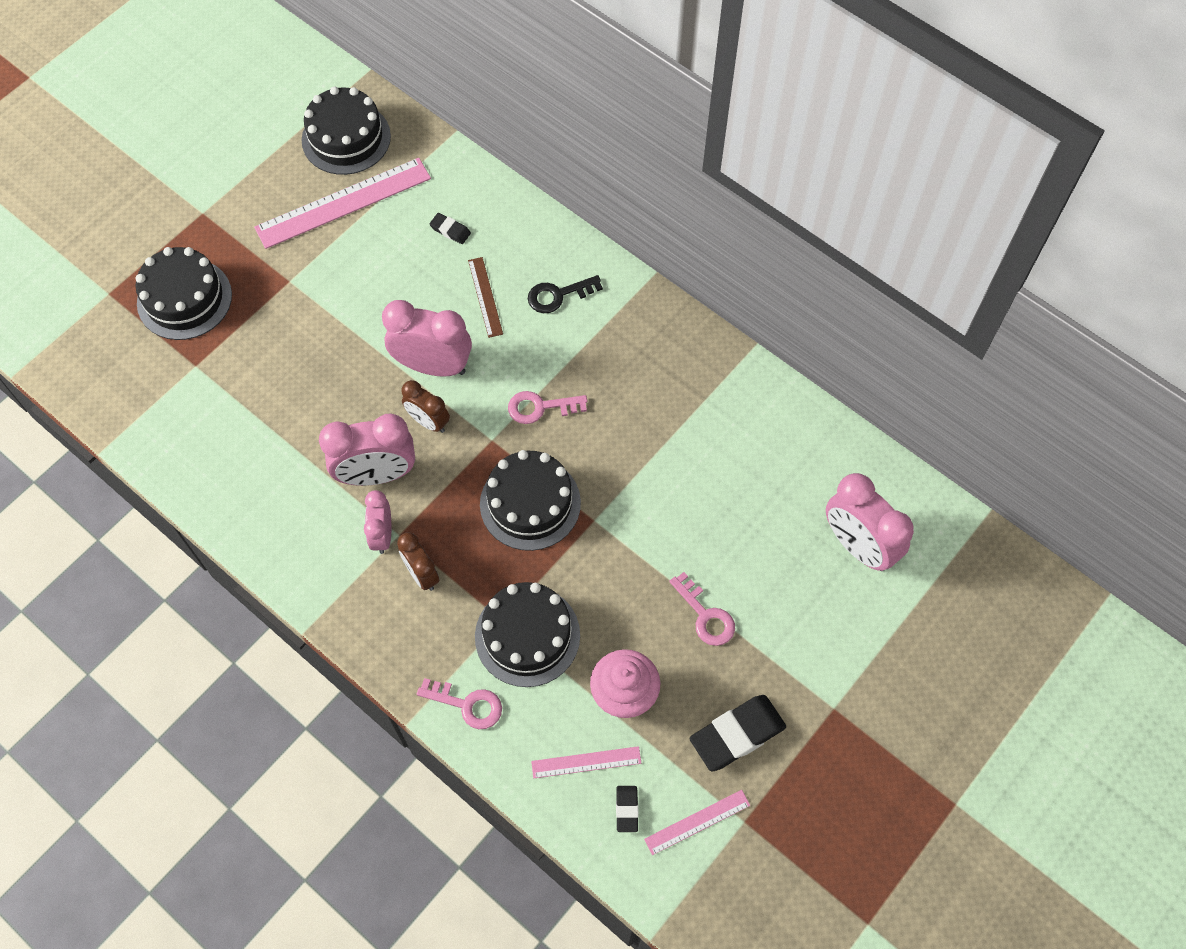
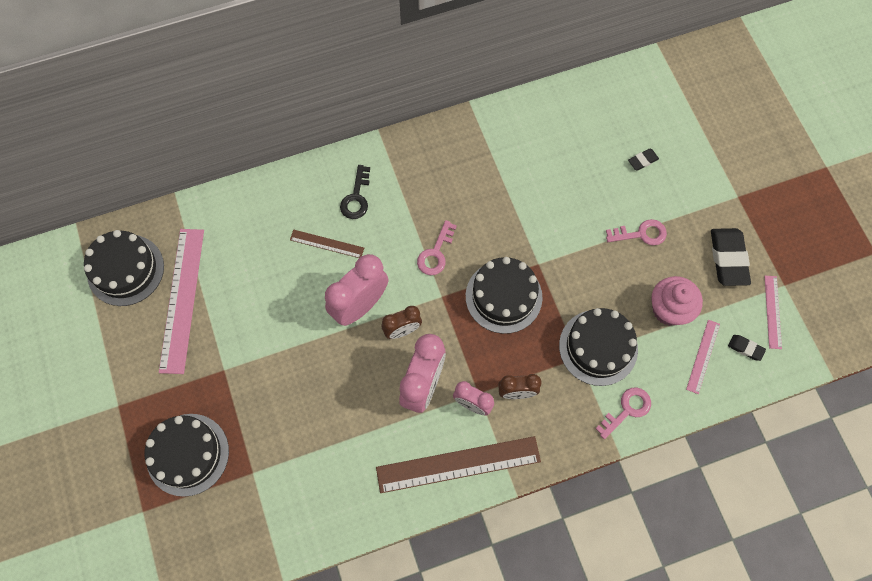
camera: 60 degrees left, 5 degrees up
(306, 555) = (458, 464): none -> brown ruler
(450, 230) = (257, 239): black eraser -> black eraser (642, 161)
(858, 545) = (641, 124): pink clock -> none

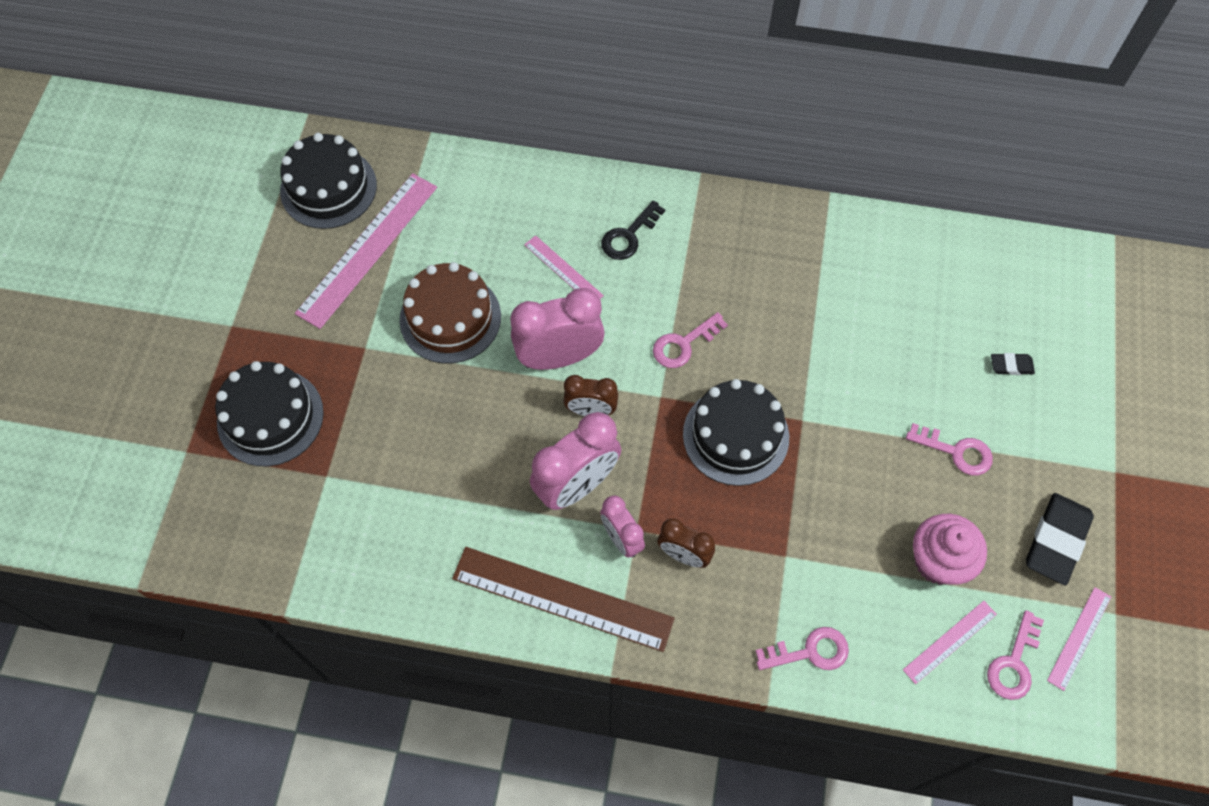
camera: 30 degrees right, 5 degrees down
(270, 317) = (450, 318): none -> brown cake
(327, 244) = (563, 270): brown ruler -> pink ruler
(598, 347) = (818, 557): black cake -> none
(745, 348) = (1014, 663): black eraser -> pink key

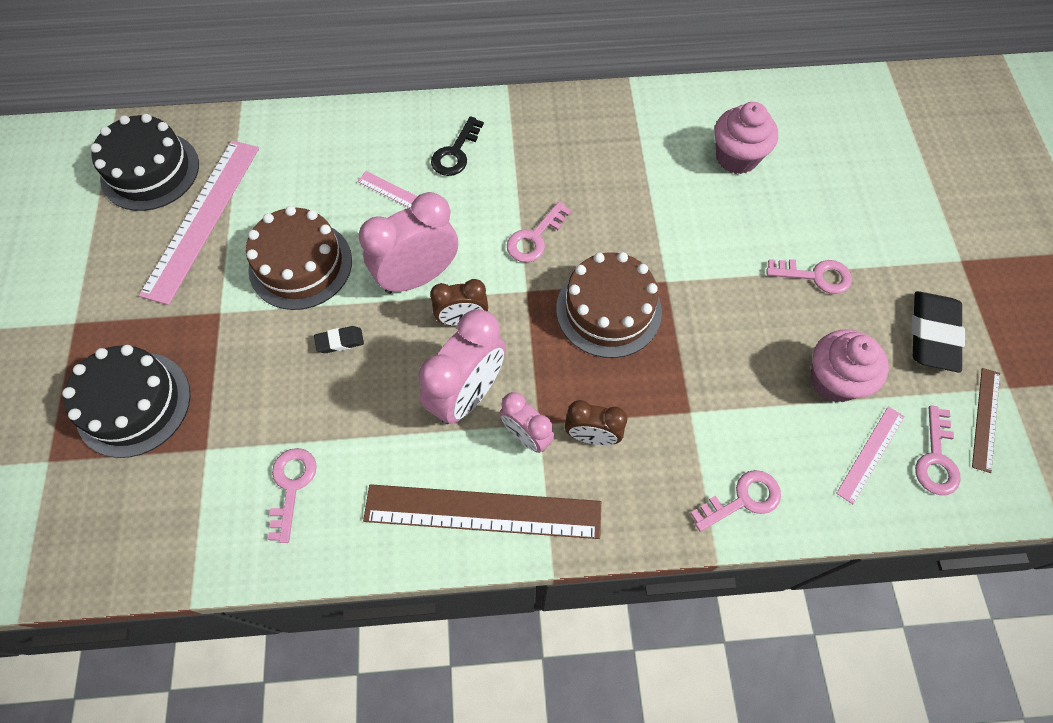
camera: 15 degrees left, 0 degrees up
(395, 530) = (291, 486): none -> pink key
(735, 435) = (608, 310): black cake -> brown cake
(915, 306) = (736, 157): none -> pink cupcake
(1011, 366) = (837, 189): black eraser -> black eraser (340, 341)
(1079, 638) = (985, 419): pink ruler -> brown ruler

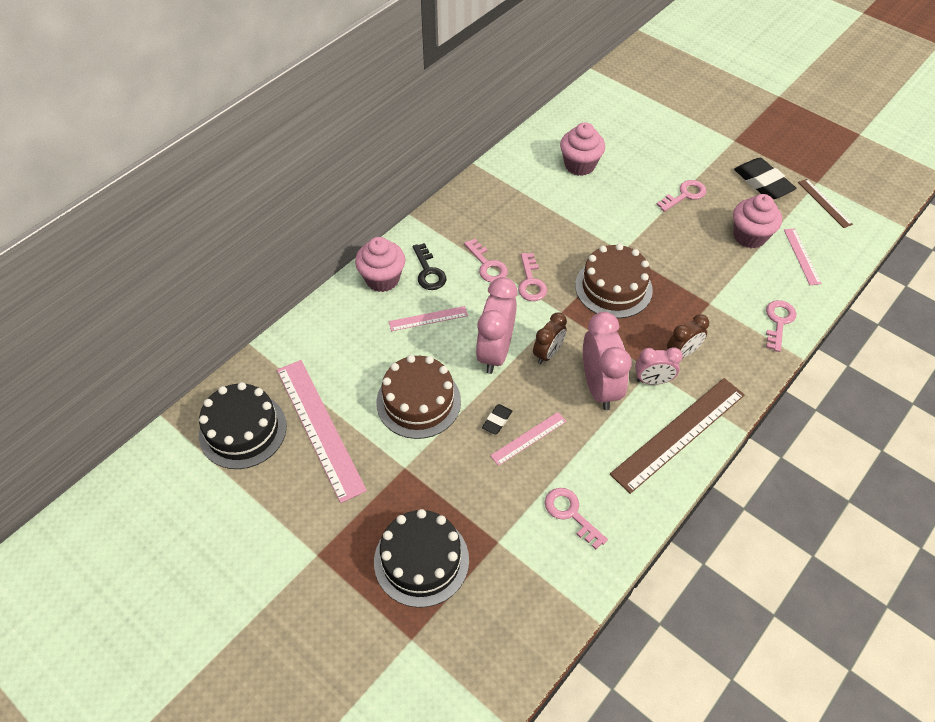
camera: 45 degrees left, 10 degrees down
(345, 382) = (528, 438): none -> pink ruler
(409, 128) = (382, 279): none -> pink cupcake
(936, 459) = (827, 236): pink key -> pink key (487, 265)

